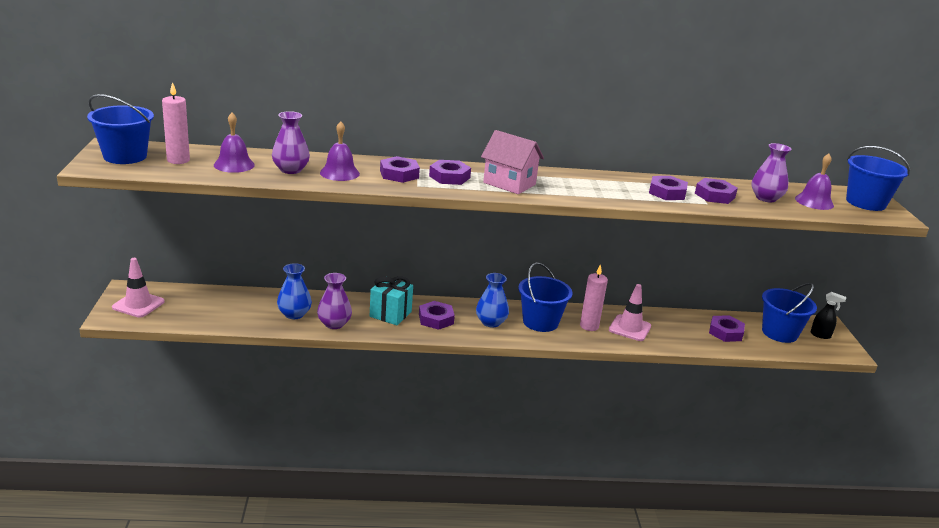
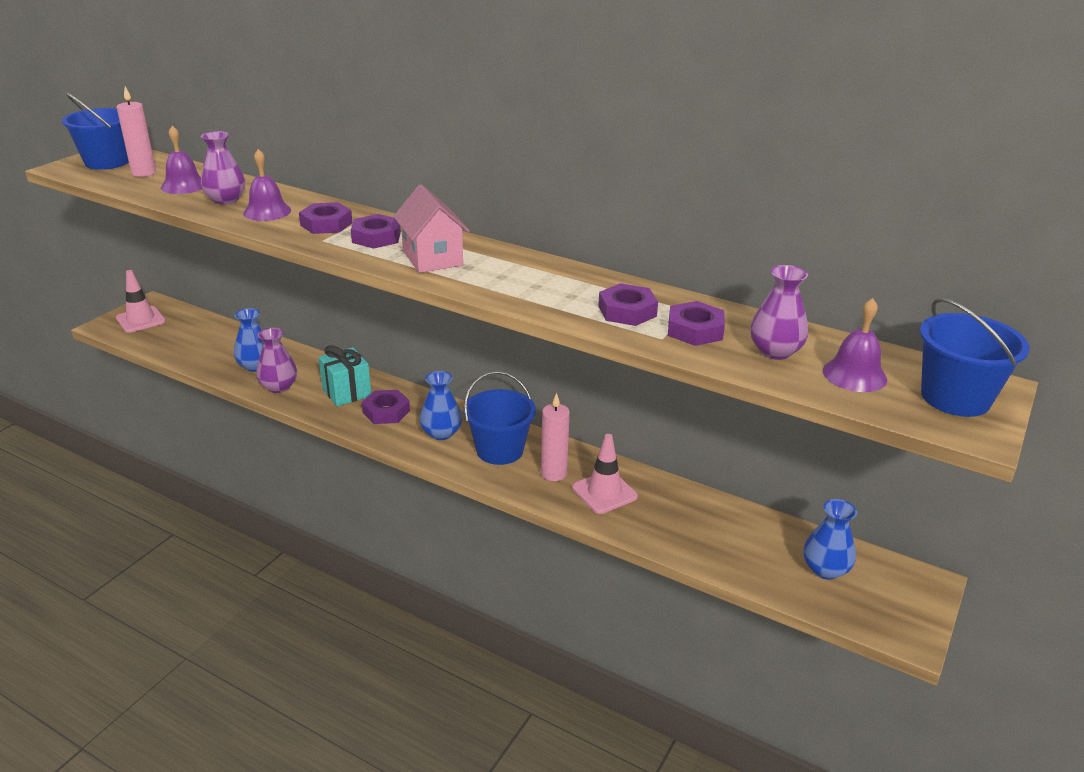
camera: 35 degrees right, 5 degrees up
(725, 332) = (737, 541): purple nut -> none
(779, 333) = (825, 569): blue bucket -> blue vase
(820, 335) = (893, 595): black spray bottle -> none

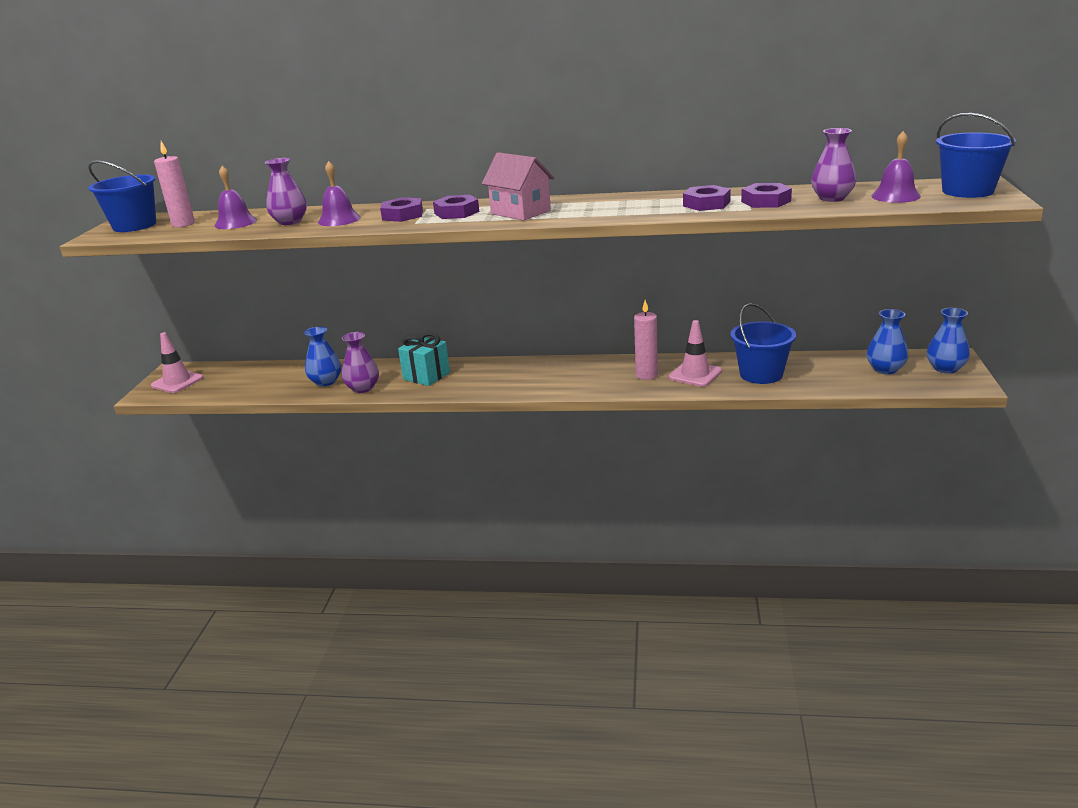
camera: 20 degrees left, 5 degrees down
(386, 411) = (474, 378): purple nut -> none
(441, 433) = (534, 377): blue vase -> blue vase (945, 368)
(500, 450) = (591, 374): blue bucket -> blue bucket (761, 374)

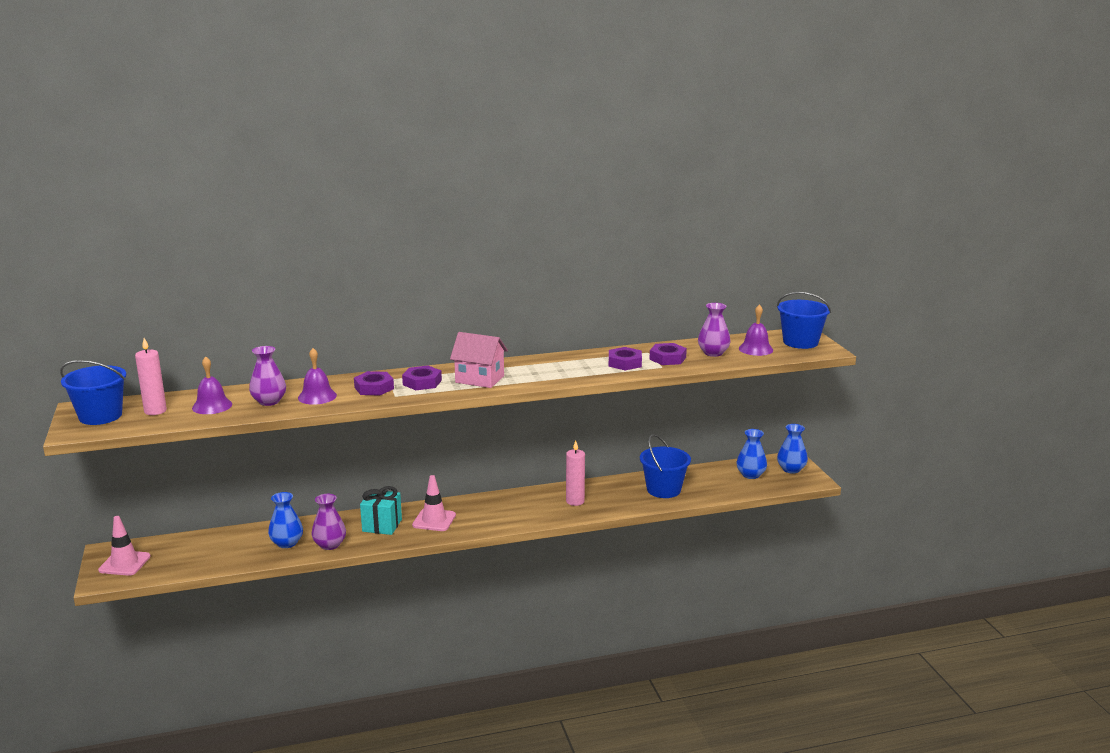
camera: 25 degrees left, 5 degrees down
(695, 374) = (613, 496): pink traffic cone -> pink traffic cone (434, 520)

